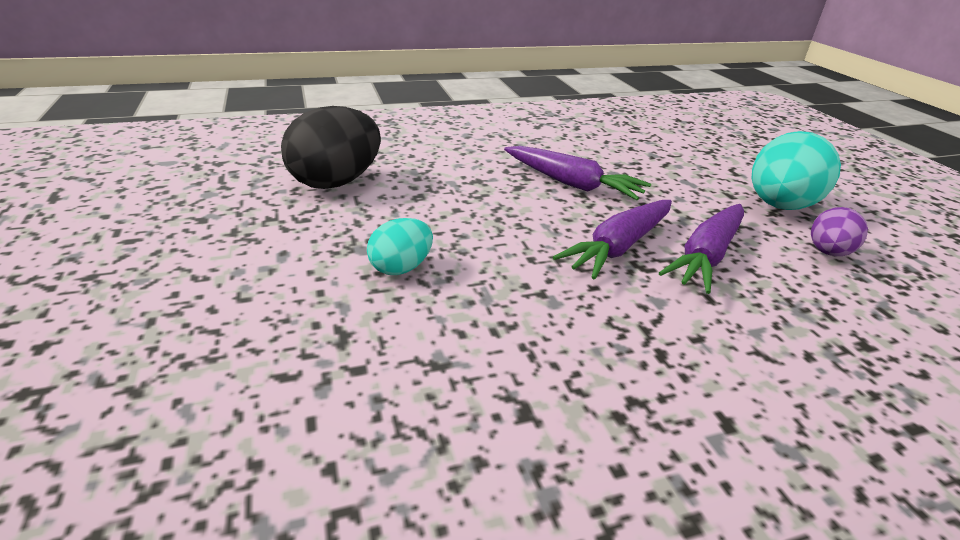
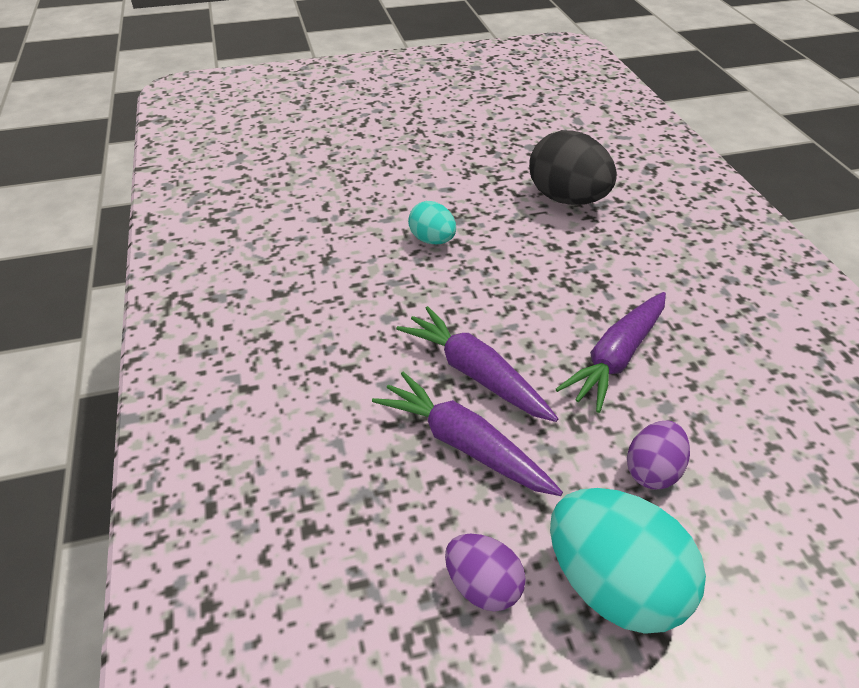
camera: 95 degrees right, 10 degrees up
(678, 184) = (652, 471): none -> purple egg

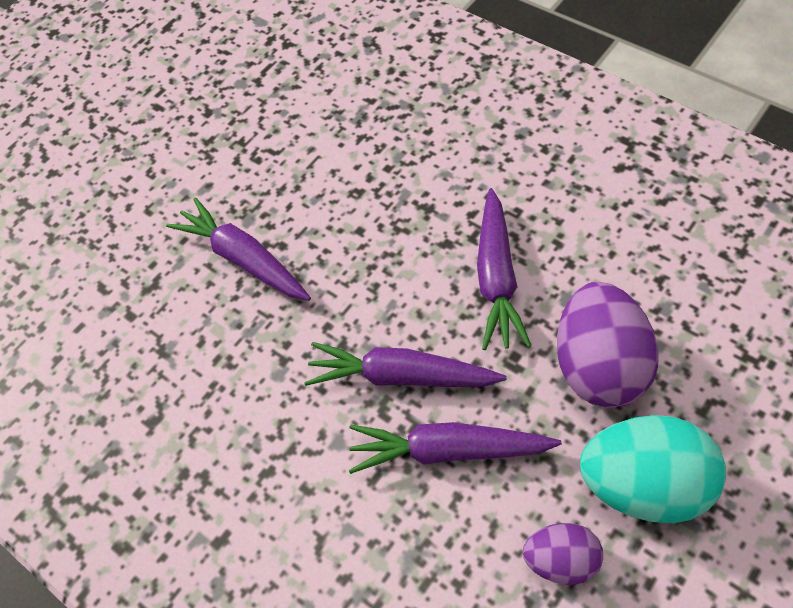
camera: 30 degrees left, 15 degrees up
(432, 240) = (244, 259): turquoise egg -> purple carrot
(567, 199) = (326, 129): black egg -> none
(652, 471) = (599, 365): purple egg -> purple egg, size x1.80

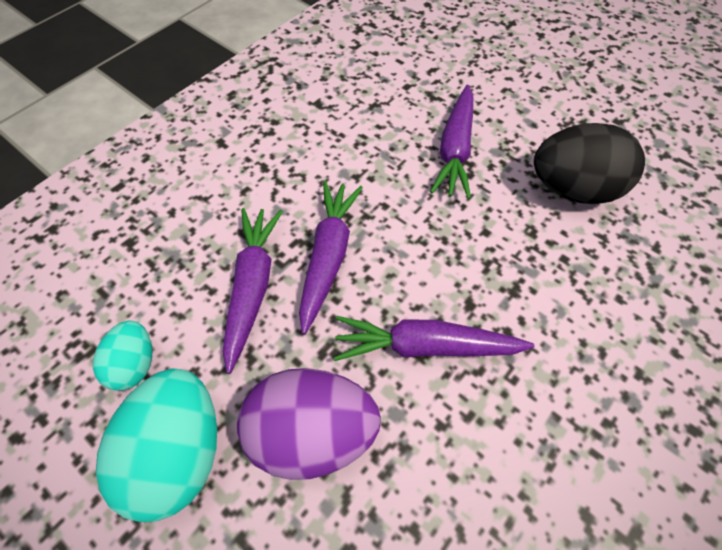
camera: 85 degrees right, 0 degrees up
(244, 259) = (455, 149): purple carrot -> purple carrot turned 150 degrees clockwise
(303, 156) = (573, 189): none -> black egg
(561, 560) = (134, 364): purple egg -> turquoise egg

